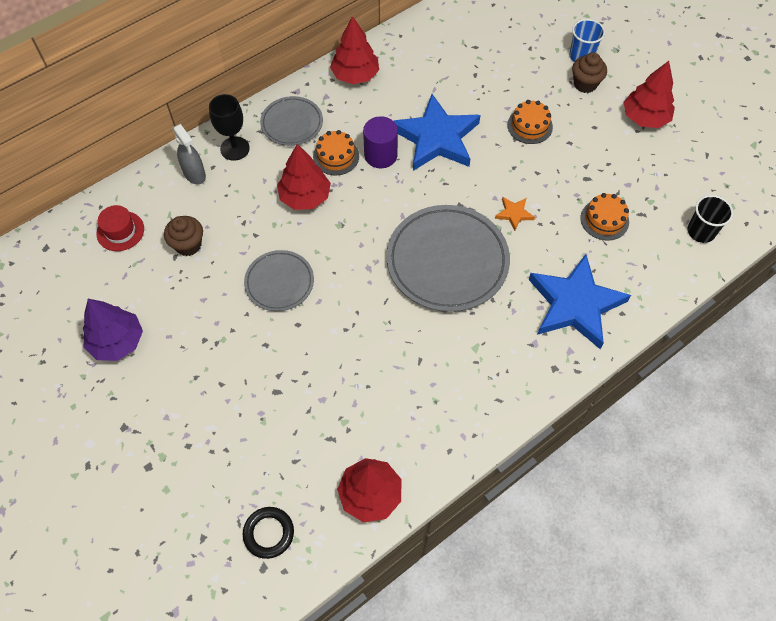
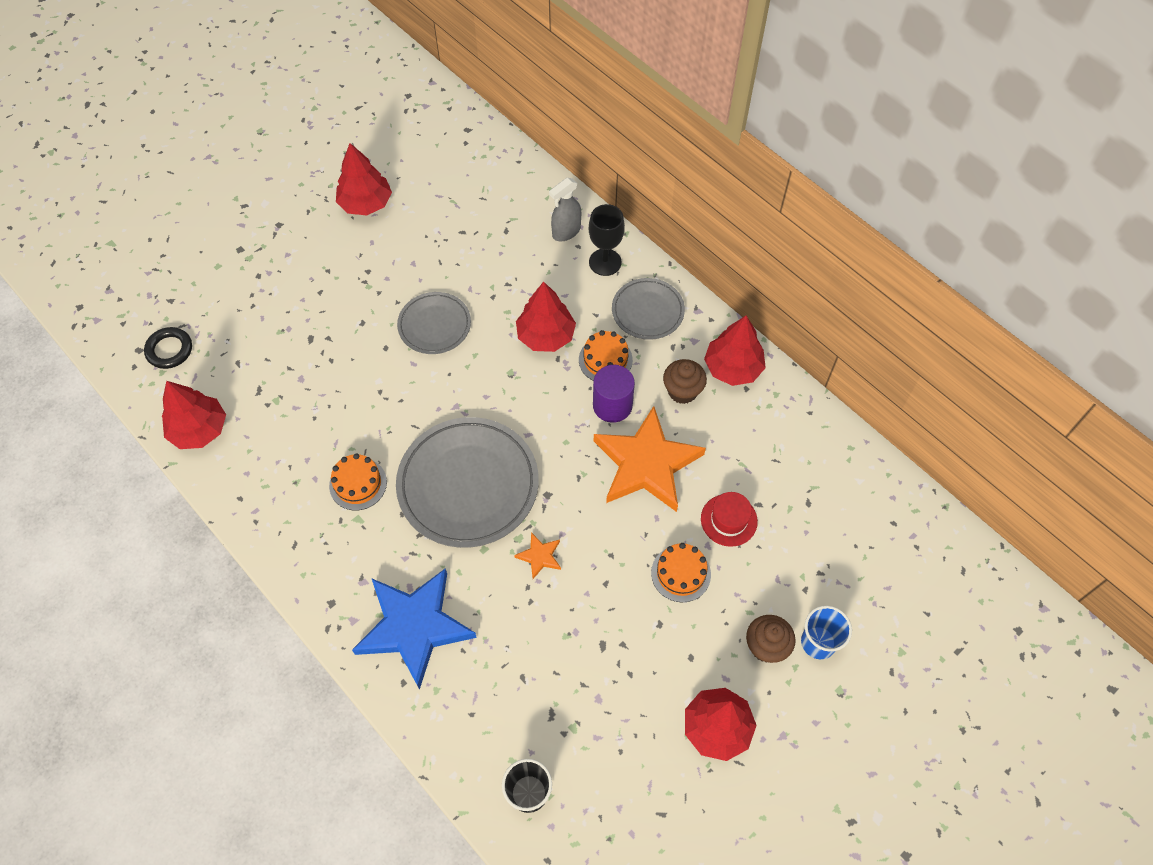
camera: 85 degrees right, 0 degrees up
(117, 341) = (365, 203): purple tree -> red tree
(120, 231) = (490, 183): red hat -> red hat (729, 520)
(188, 245) = (476, 240): brown cupcake -> brown cupcake (682, 391)
(436, 138) = (646, 464): blue star -> orange star
(604, 220) = (539, 665): orange cake -> orange cake (358, 484)

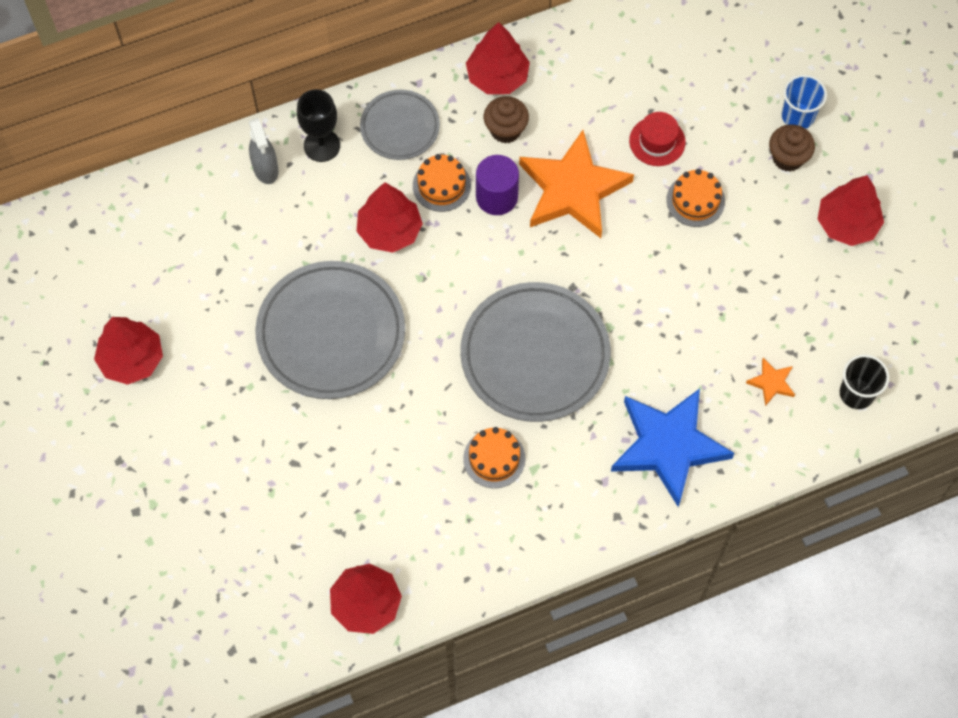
camera: 70 degrees left, 5 degrees up
(169, 350) = (246, 616): black ring -> none
(434, 325) = (331, 333): grey plate -> grey plate, size x1.79
(539, 556) = (635, 314): orange star -> orange star (771, 383)

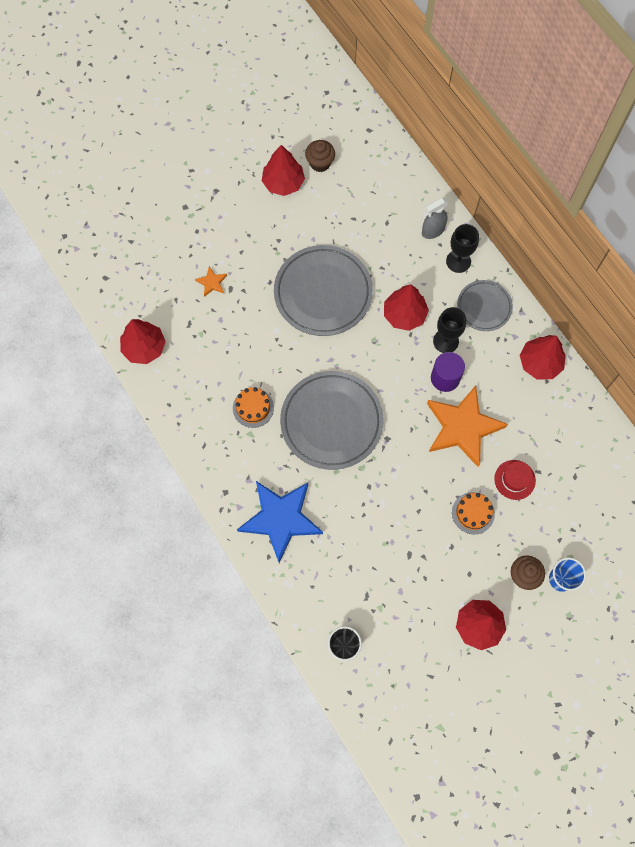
camera: 80 degrees right, 5 degrees up
(441, 185) = (446, 341): orange cake -> black goblet
(505, 130) = (499, 375): brown cupcake -> brown cupcake (320, 163)
(771, 383) = (340, 584): orange star -> orange star (212, 282)

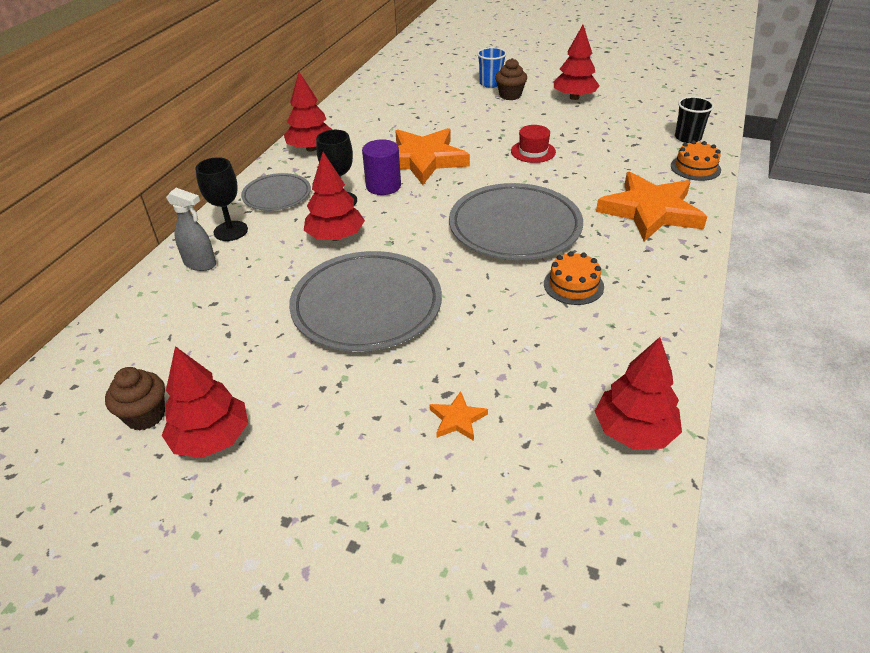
camera: 125 degrees left, 30 degrees down
(281, 519) = (650, 211): blue star -> orange star
(473, 513) = (493, 128): orange cake -> orange cake (695, 168)
(514, 479) = (438, 123): red hat -> red hat (533, 151)

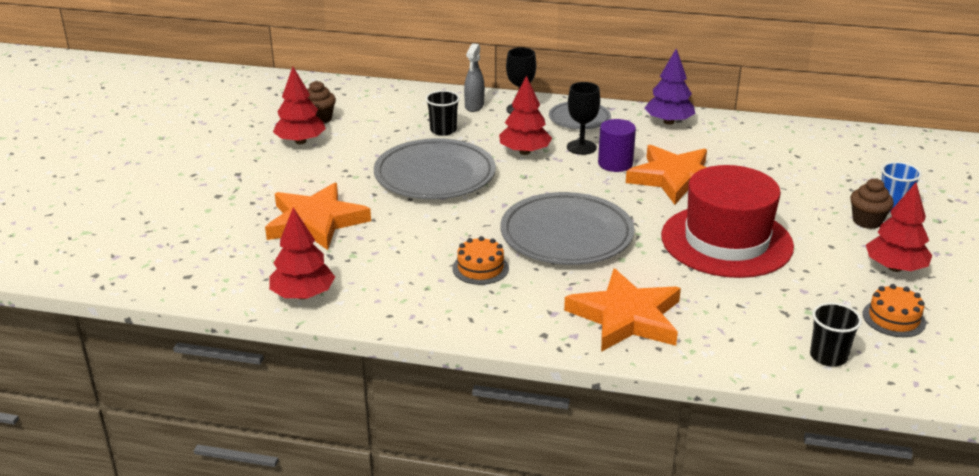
camera: 80 degrees right, 10 degrees down
(252, 293) = (443, 130): none -> black cup
(311, 149) = (668, 122): red tree -> purple tree
(457, 419) = (316, 221): orange star -> orange star, size x2.43
(533, 151) = (726, 241): red hat -> red hat, size x2.46
(695, 168) = (744, 357): orange cake -> orange cake (893, 318)

